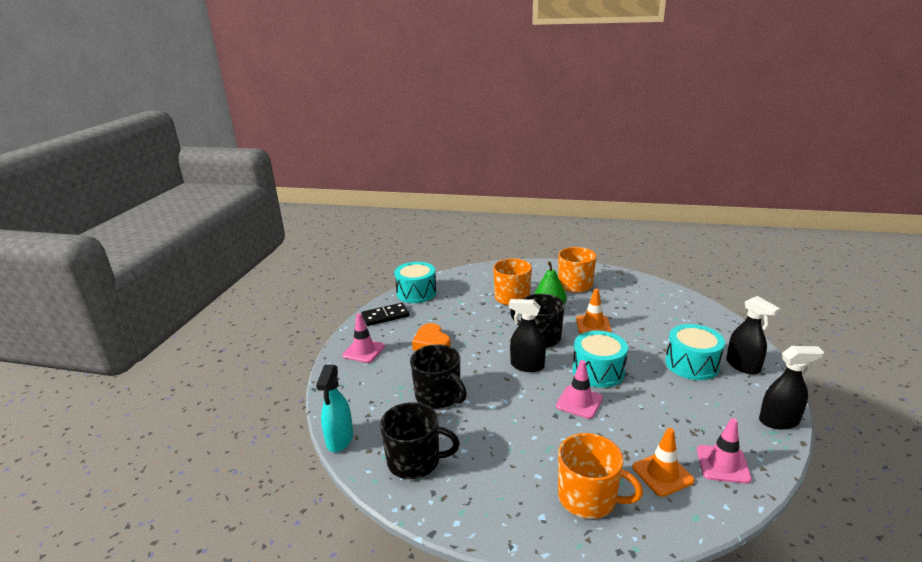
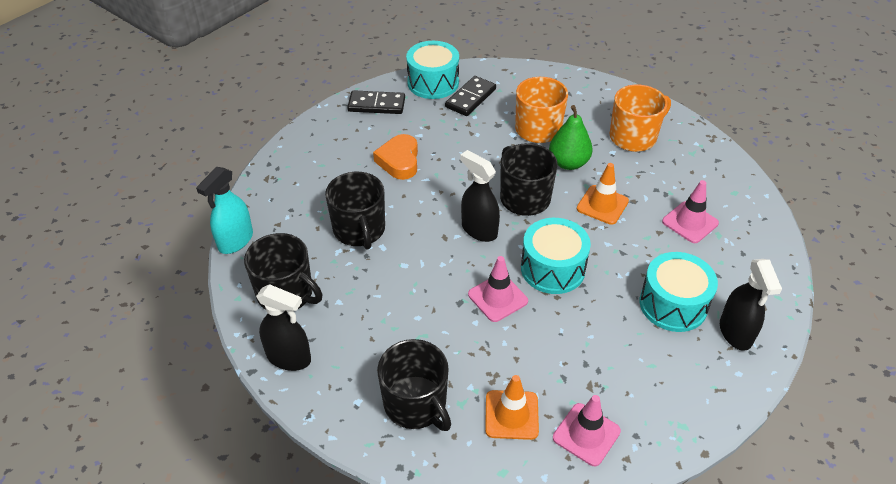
camera: 25 degrees right, 20 degrees up
(363, 351) = (323, 144): pink traffic cone -> pink traffic cone (690, 222)
(451, 294) = (470, 98): none -> black domino
(588, 498) = (416, 404): orange mug -> black mug
(779, 421) = (704, 417): black spray bottle -> black spray bottle (289, 358)

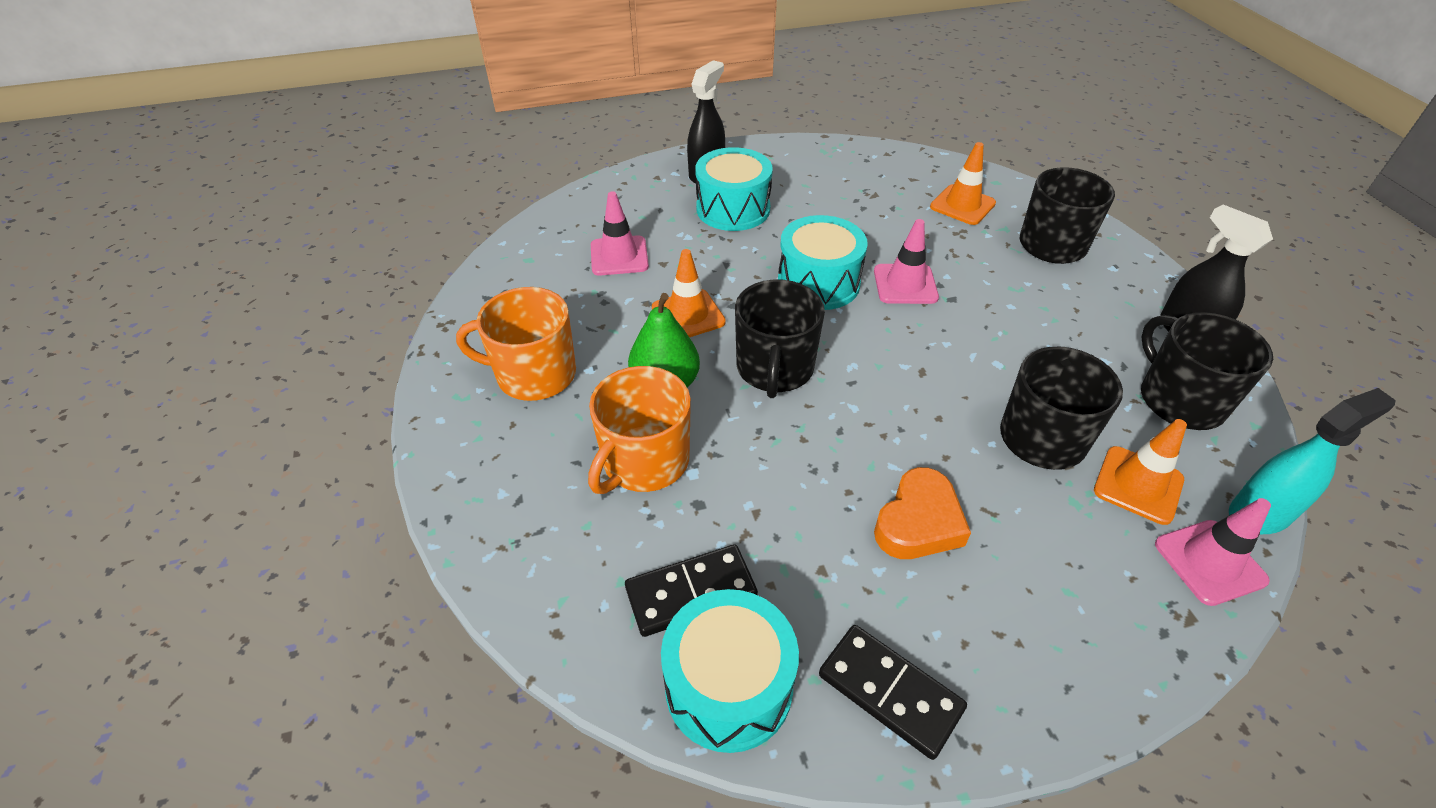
camera: 145 degrees left, 0 degrees up
(301, 227) = (1138, 485): none -> orange traffic cone
(479, 230) = (870, 359): black spray bottle -> none
(586, 434) = (907, 173): pink traffic cone -> pink traffic cone (1209, 562)

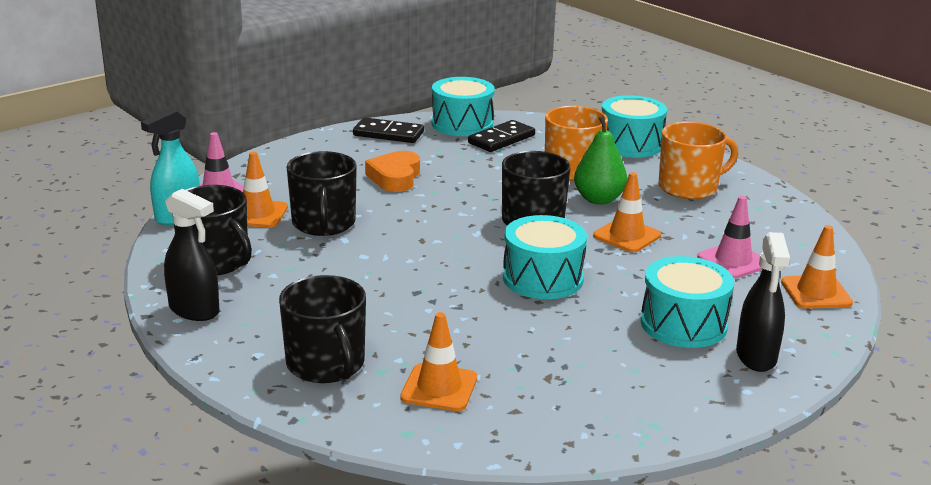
camera: 155 degrees right, 20 degrees down
(501, 503) = (630, 144): none -> turquoise drum
(591, 208) = (816, 293): none -> orange traffic cone
(905, 284) = (464, 293): pink traffic cone -> none

